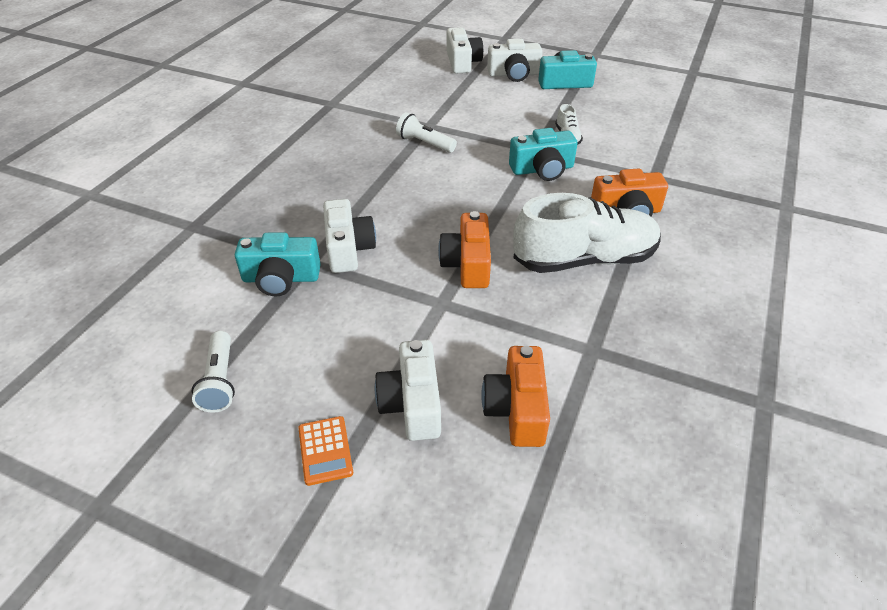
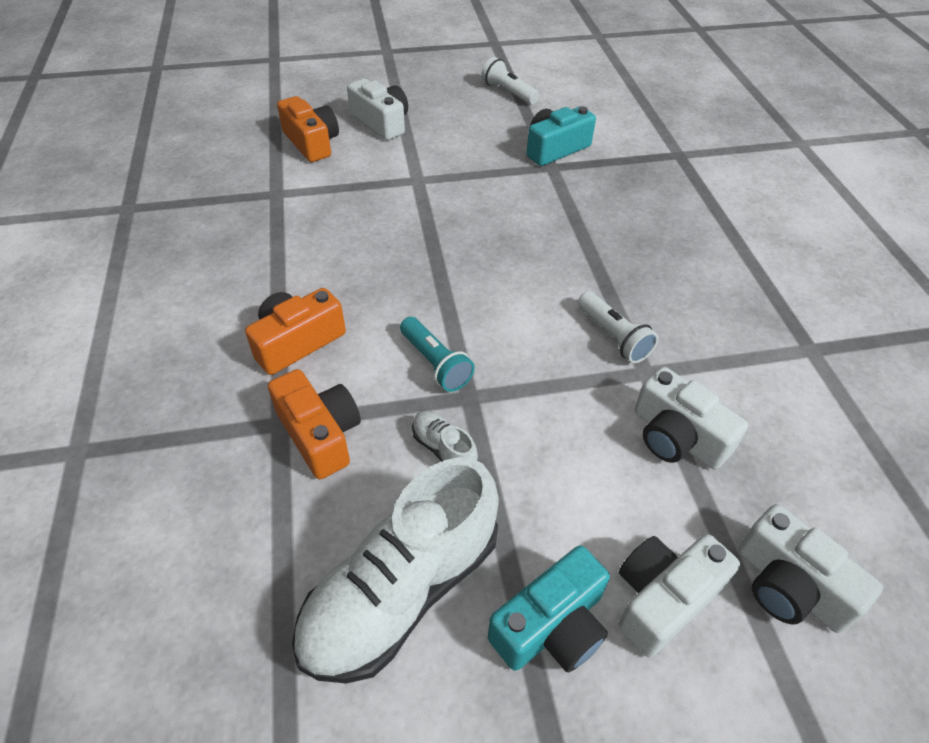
camera: 145 degrees right, 5 degrees up
(325, 450) = (410, 90): orange calculator -> none
(348, 249) = (536, 187): white camera -> white camera (677, 437)
(424, 143) = (613, 337): white flashlight -> white flashlight turned 60 degrees clockwise
(467, 264) = (423, 215): orange camera -> orange camera (320, 434)
(542, 169) = (435, 363): turquoise camera -> turquoise flashlight
(584, 259) = (318, 263): white shoe -> white shoe (402, 591)

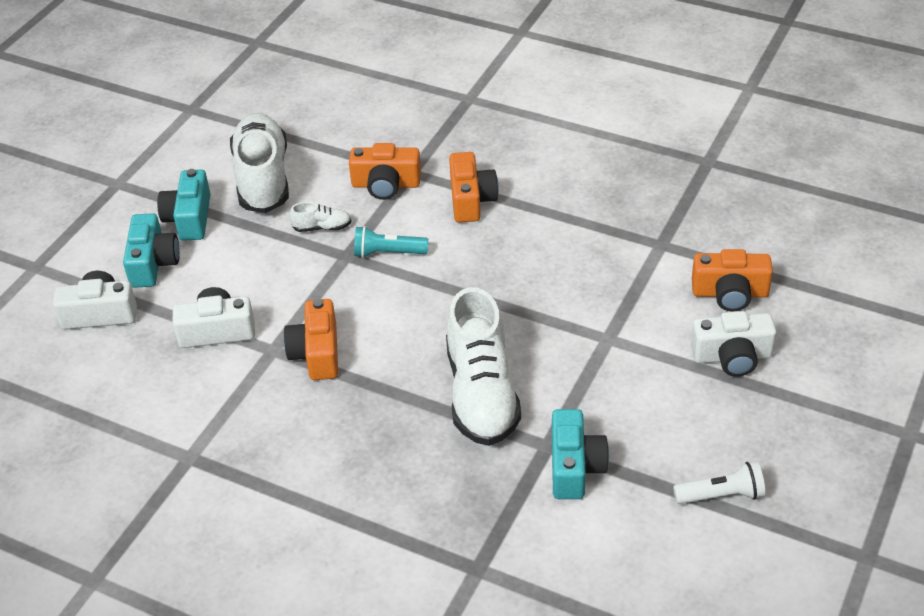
camera: 130 degrees right, 5 degrees down
(542, 216) = (481, 394): none -> white shoe
(613, 337) = (316, 353): white flashlight -> orange camera
(663, 598) = (153, 263): white camera -> turquoise camera

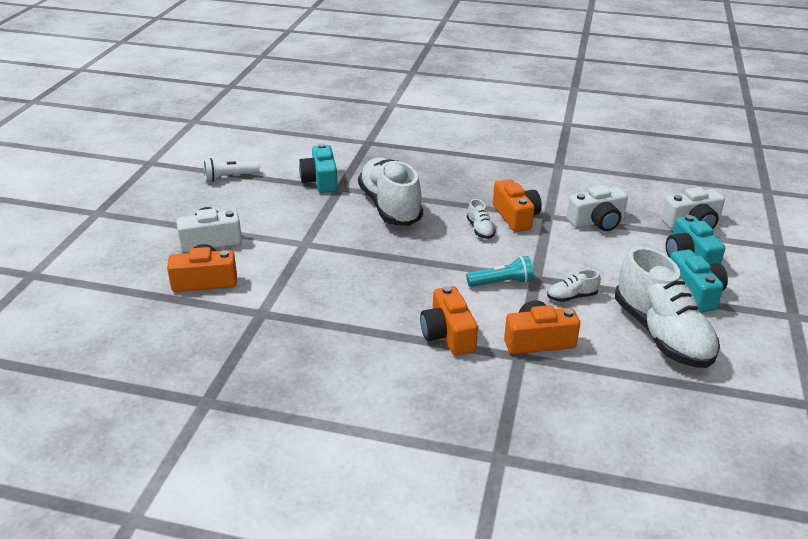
camera: 165 degrees right, 10 degrees down
(375, 335) = (480, 230): none -> white shoe

